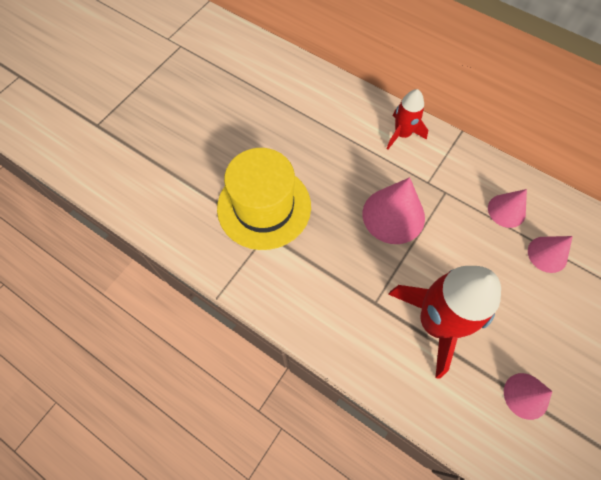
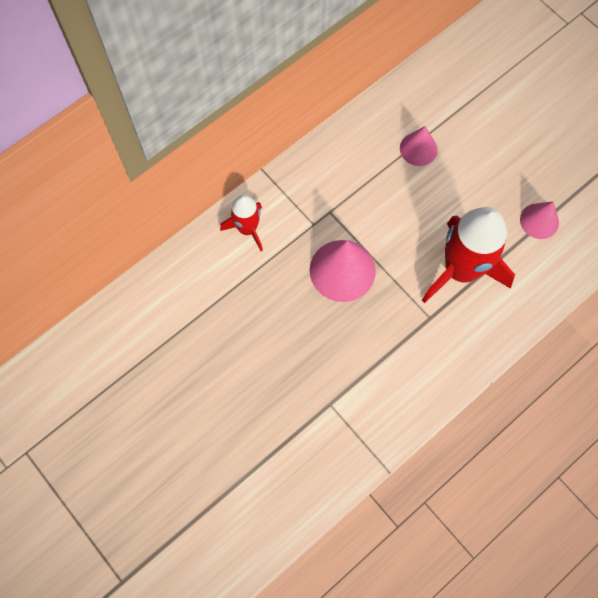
camera: 75 degrees left, 5 degrees up
(264, 207) = (297, 399): yellow hat -> none
(506, 210) = (365, 164): pink cone -> none

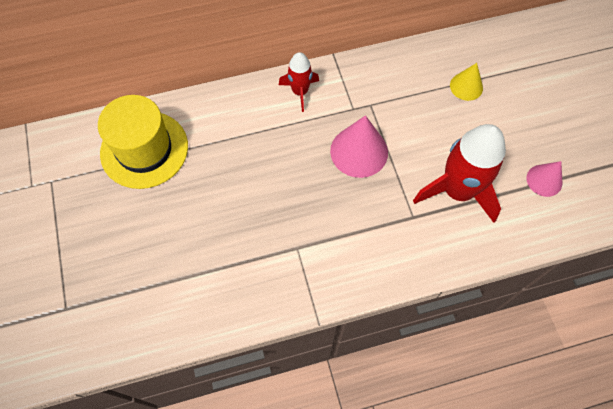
camera: 25 degrees right, 5 degrees down
(111, 369) = (144, 149): none -> yellow hat
(418, 149) = (466, 86): pink cone -> yellow cone

